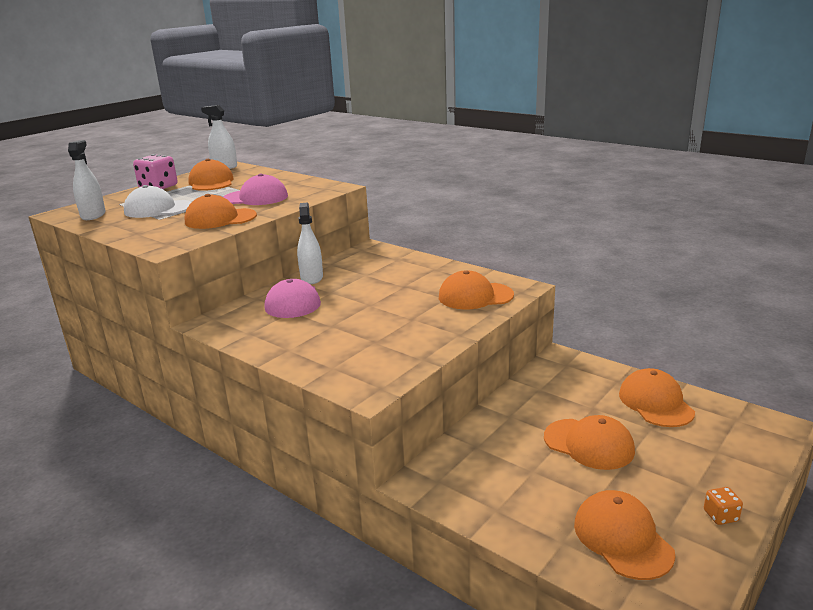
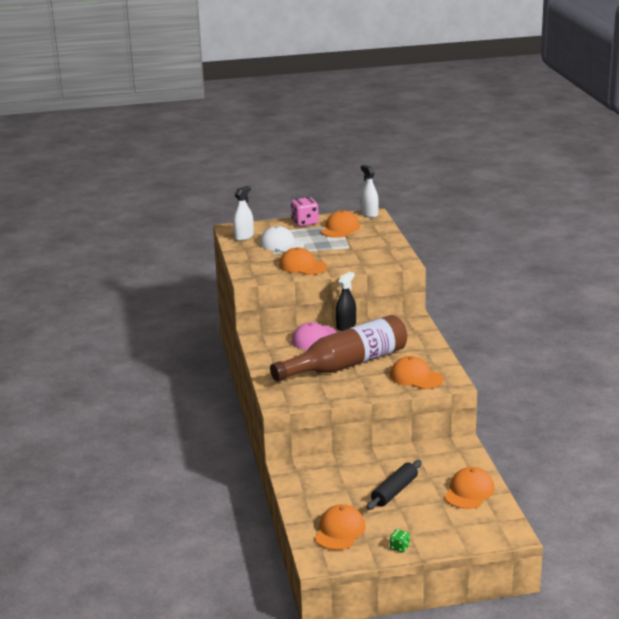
camera: 40 degrees right, 0 degrees up
(255, 198) = (345, 254): pink cap -> none
(311, 278) = (346, 326): white spray bottle -> black spray bottle
(377, 312) = (347, 364): none -> brown bottle
(589, 444) = (394, 491): orange cap -> black rolling pin
(720, 516) = (399, 547): orange dice -> green dice

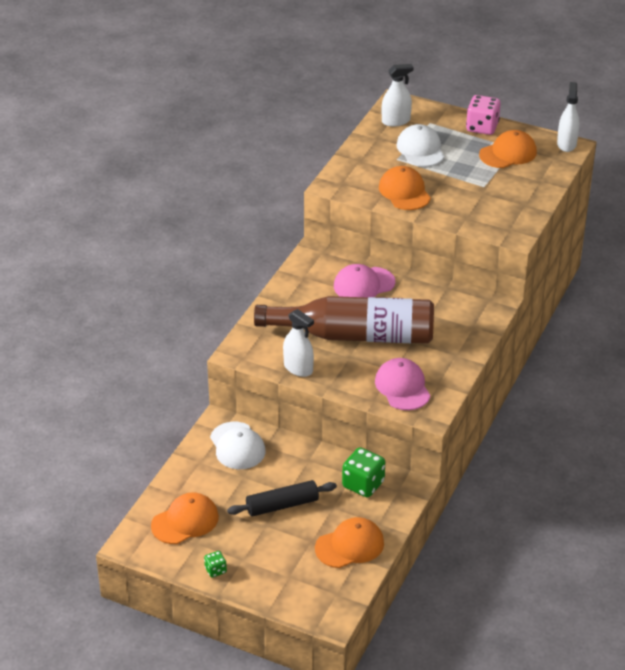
camera: 35 degrees right, 15 degrees up
(318, 474) = (237, 446): none -> white cap
(333, 395) = (298, 368): none -> white spray bottle
(346, 326) = (413, 283): black spray bottle -> none
(416, 377) = (402, 387): orange cap -> pink cap
(431, 457) = (363, 484): none -> green dice

